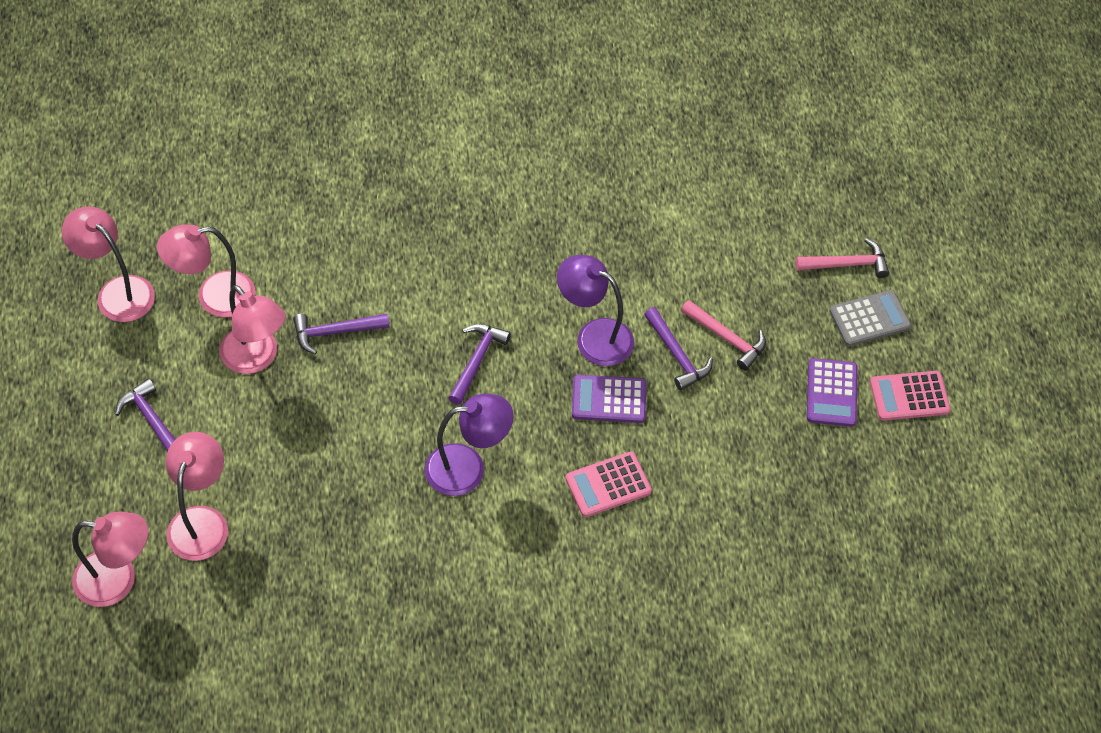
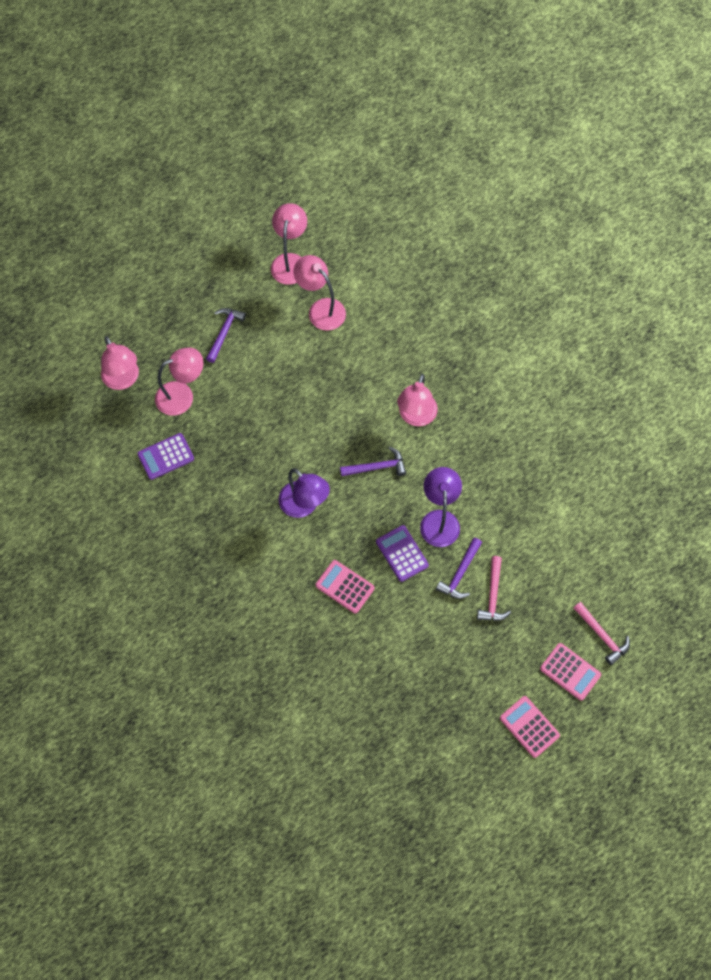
camera: 60 degrees right, 10 degrees up
(256, 358) = (297, 355): pink lamp -> pink lamp (416, 417)
(335, 332) = (342, 383): purple hammer -> none
(831, 393) = (498, 678): purple calculator -> purple calculator (166, 456)
(869, 319) = (570, 672): grey calculator -> pink calculator

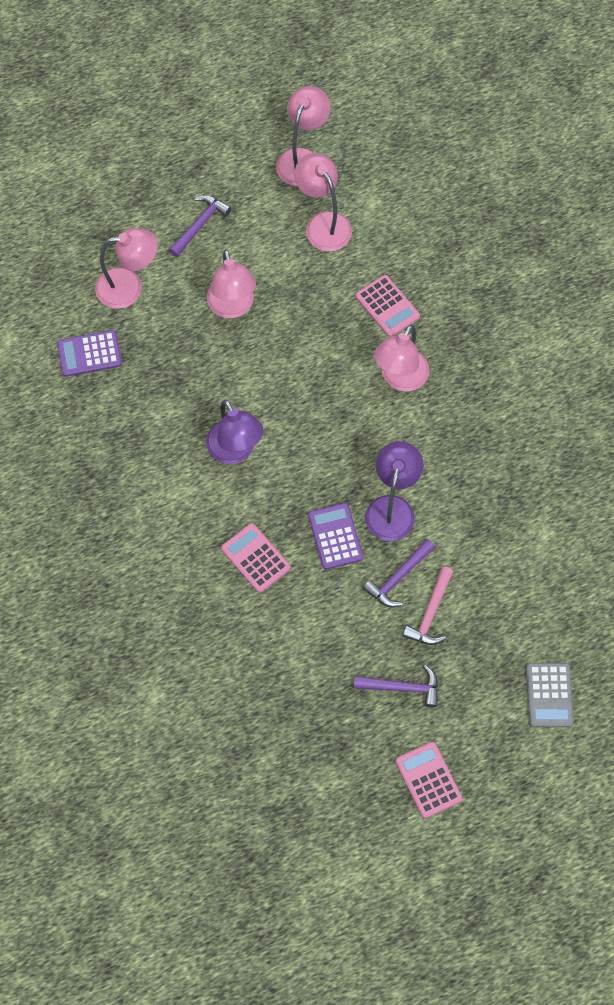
camera: 15 degrees right, 0 degrees up
(123, 380) = (66, 252): pink lamp -> pink lamp (232, 307)
(376, 467) = (335, 427): purple hammer -> purple hammer (402, 687)
(570, 672) = (497, 728): pink calculator -> pink calculator (387, 306)
(602, 635) = (549, 695): pink hammer -> grey calculator

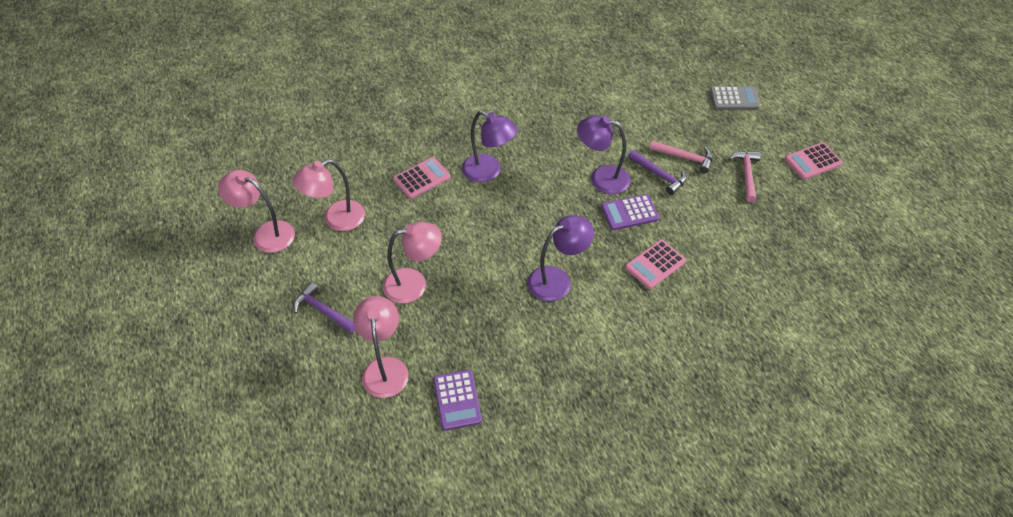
camera: 90 degrees left, 15 degrees down
(400, 379) = (489, 172): pink lamp -> purple lamp
(402, 687) = (746, 174): purple hammer -> pink hammer

